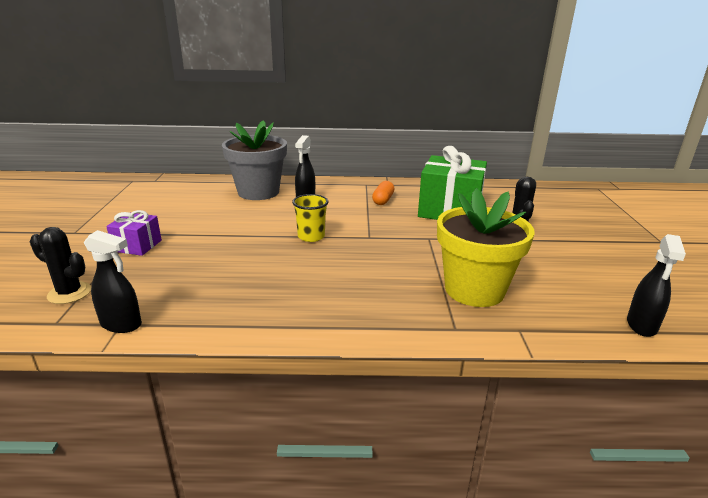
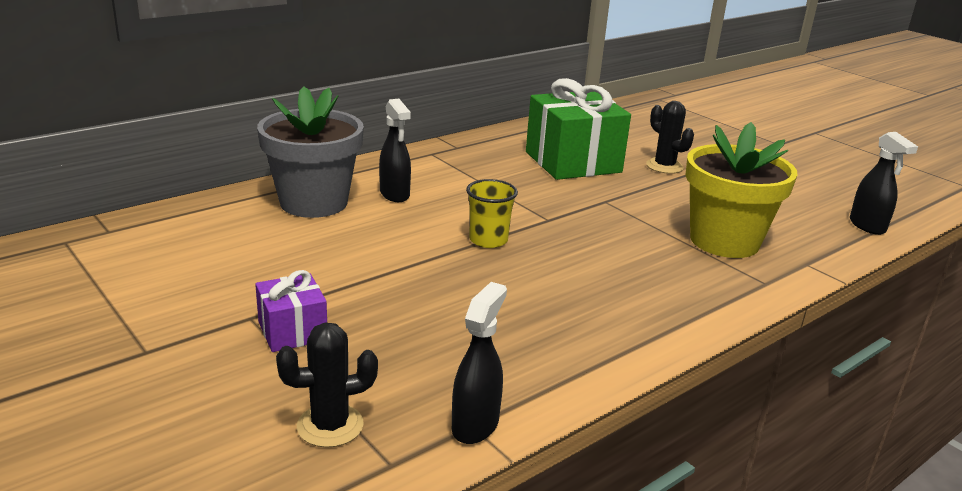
camera: 40 degrees left, 0 degrees up
(121, 324) = (475, 425): black spray bottle -> black spray bottle turned 45 degrees counterclockwise
(383, 200) = (486, 169): orange capsule -> none

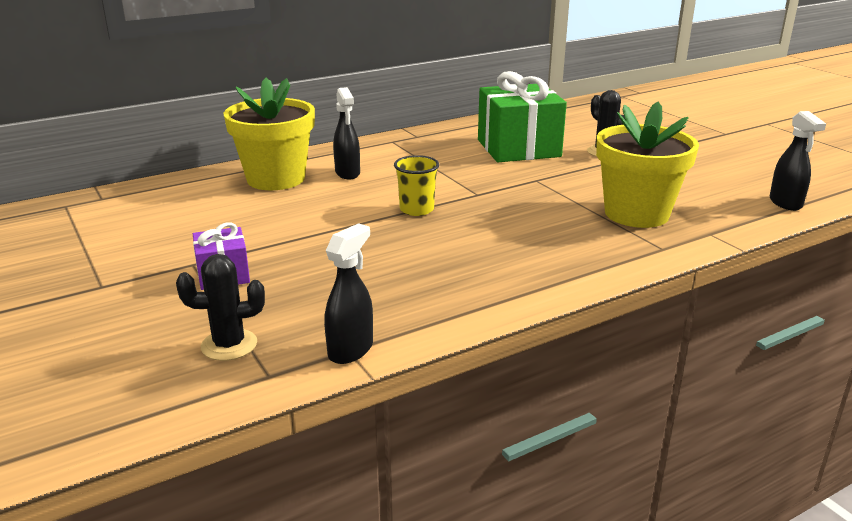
camera: 10 degrees right, 0 degrees up
(314, 202) = (276, 179): grey flower pot -> yellow flower pot

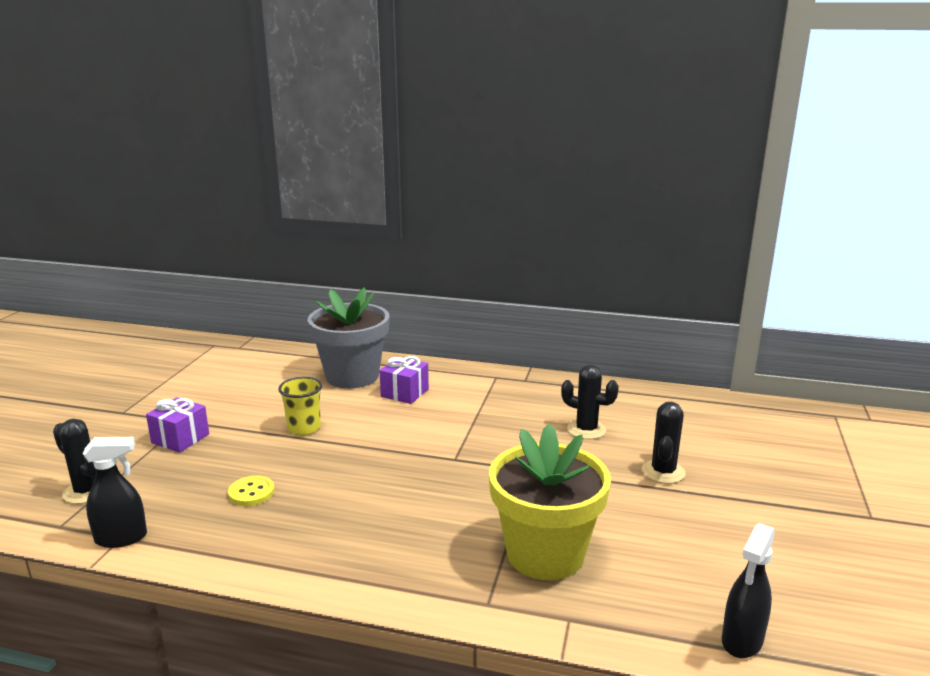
camera: 45 degrees right, 5 degrees down
(276, 179) = (352, 376): yellow flower pot -> grey flower pot
(347, 173) = (405, 393): black spray bottle -> purple gift
(383, 274) = (251, 492): none -> yellow button
(416, 209) = (383, 449): yellow cup -> yellow cup (304, 428)
(518, 148) = (586, 430): green gift -> black cactus

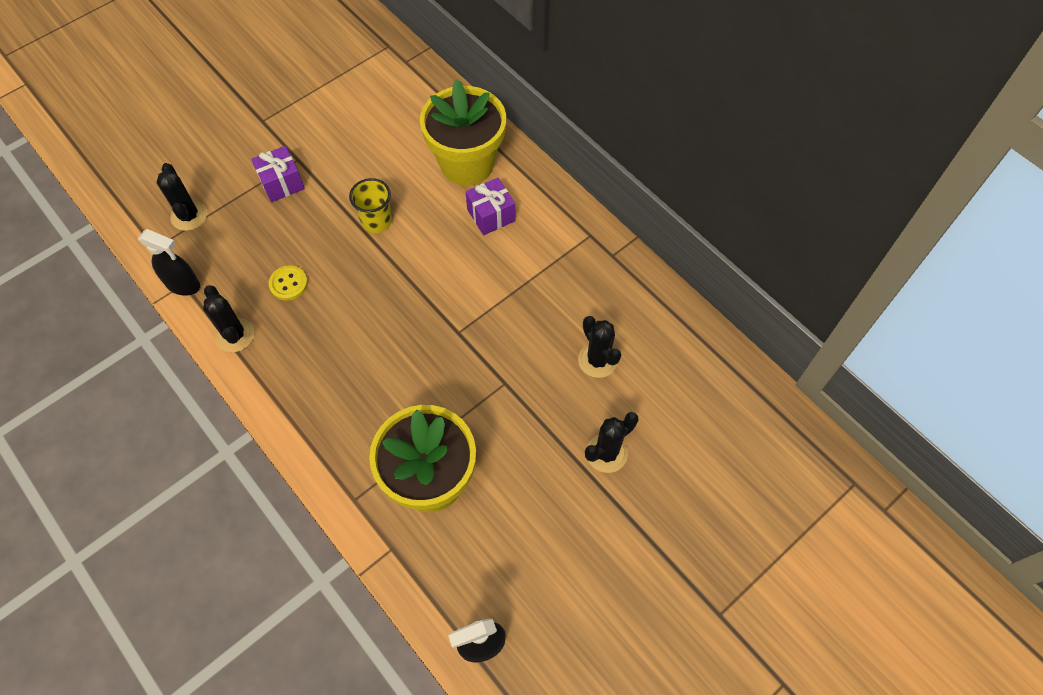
camera: 35 degrees right, 40 degrees up
(222, 548) = (235, 335): none -> black cactus
(352, 376) = (467, 163): grey flower pot -> yellow flower pot

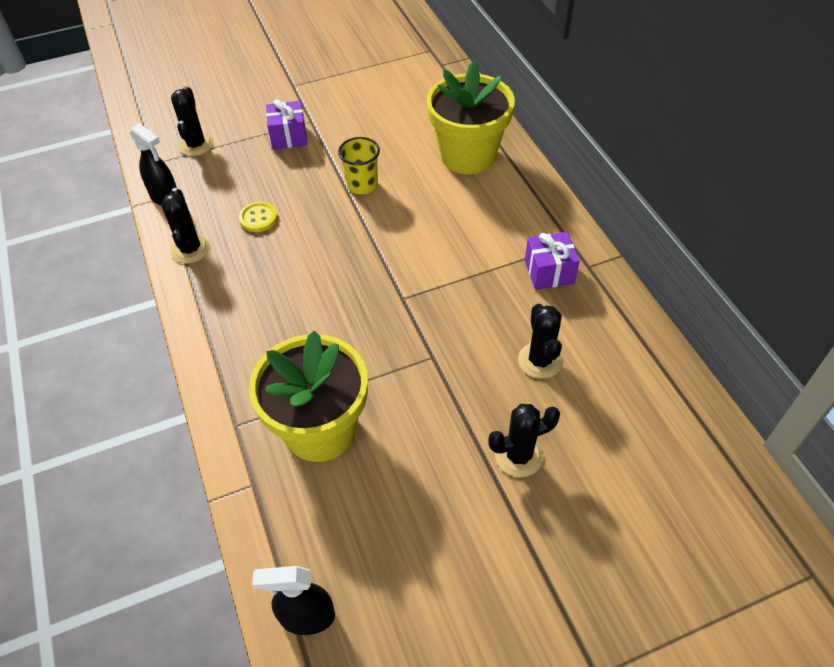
camera: 20 degrees right, 10 degrees down
(491, 215) = (475, 204): purple gift -> purple gift (549, 272)

